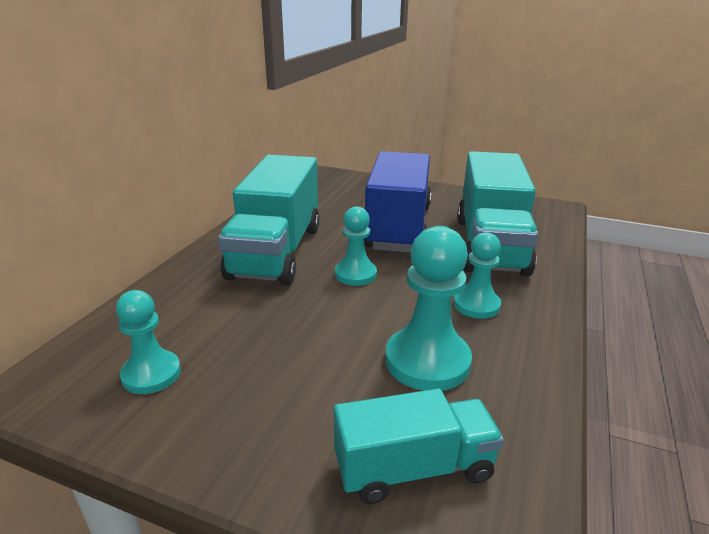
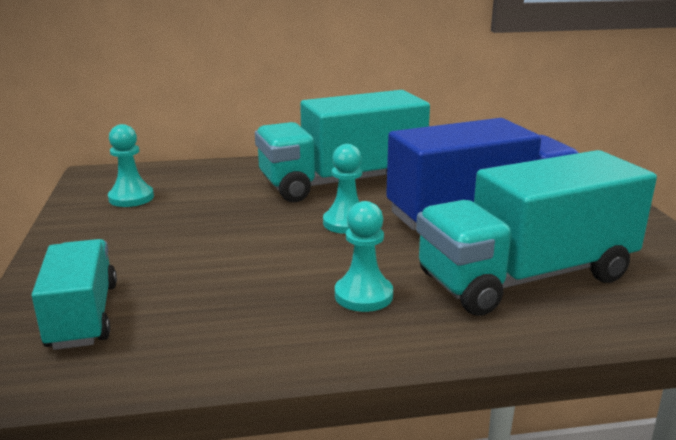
camera: 60 degrees right, 5 degrees down
(413, 468) = (83, 315): turquoise truck -> turquoise truck turned 150 degrees counterclockwise
(427, 361) = (231, 290): turquoise pawn -> none

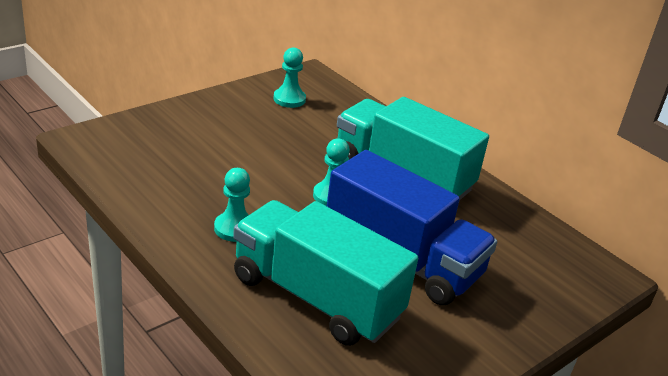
camera: 55 degrees right, 10 degrees up
(83, 315) = (144, 138): turquoise truck -> none

